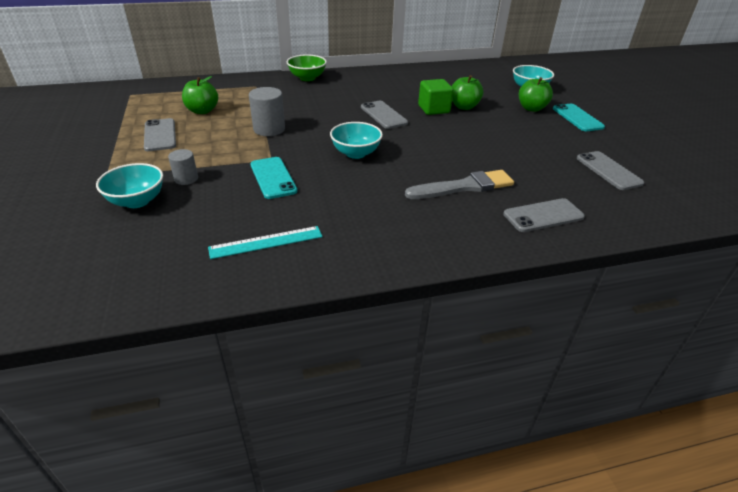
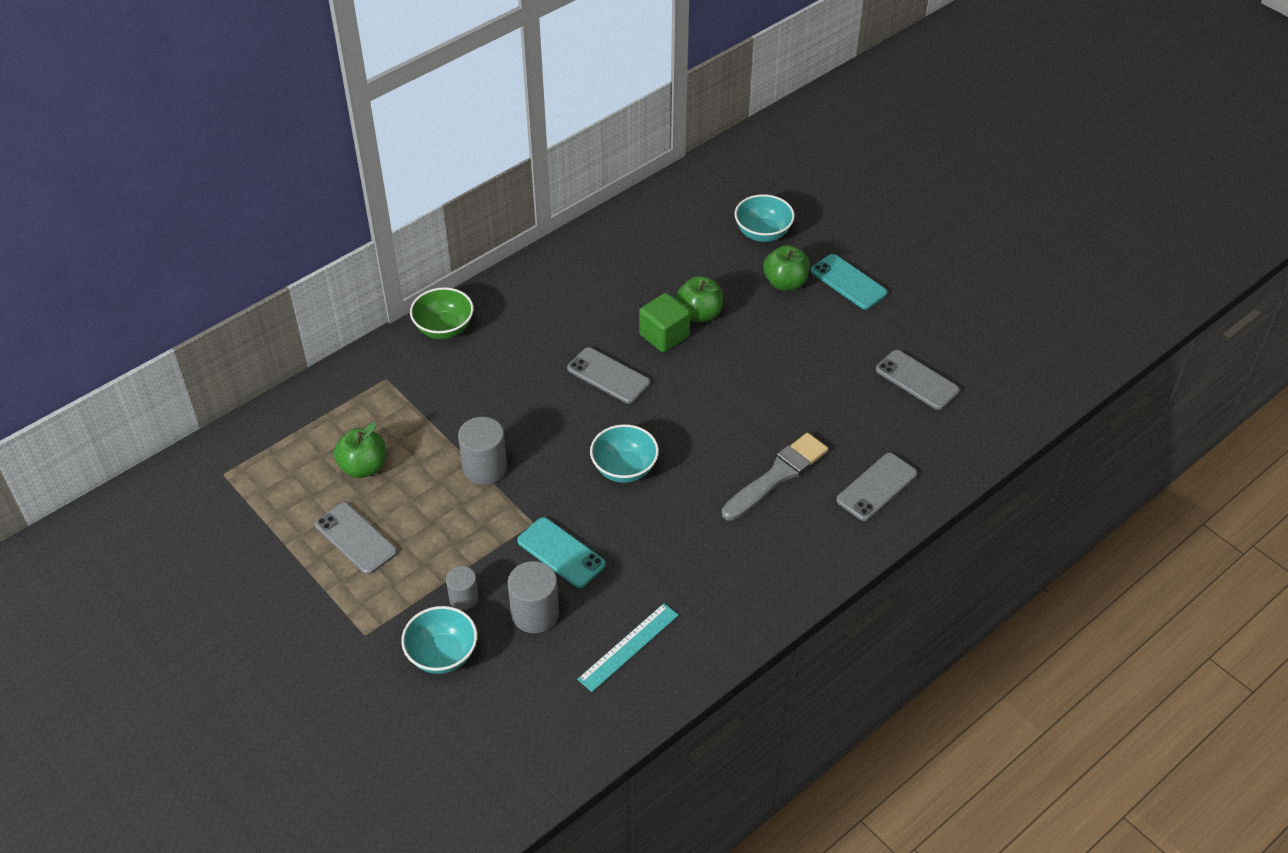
camera: 25 degrees left, 10 degrees up
(221, 201) = (535, 613): none -> grey cylinder

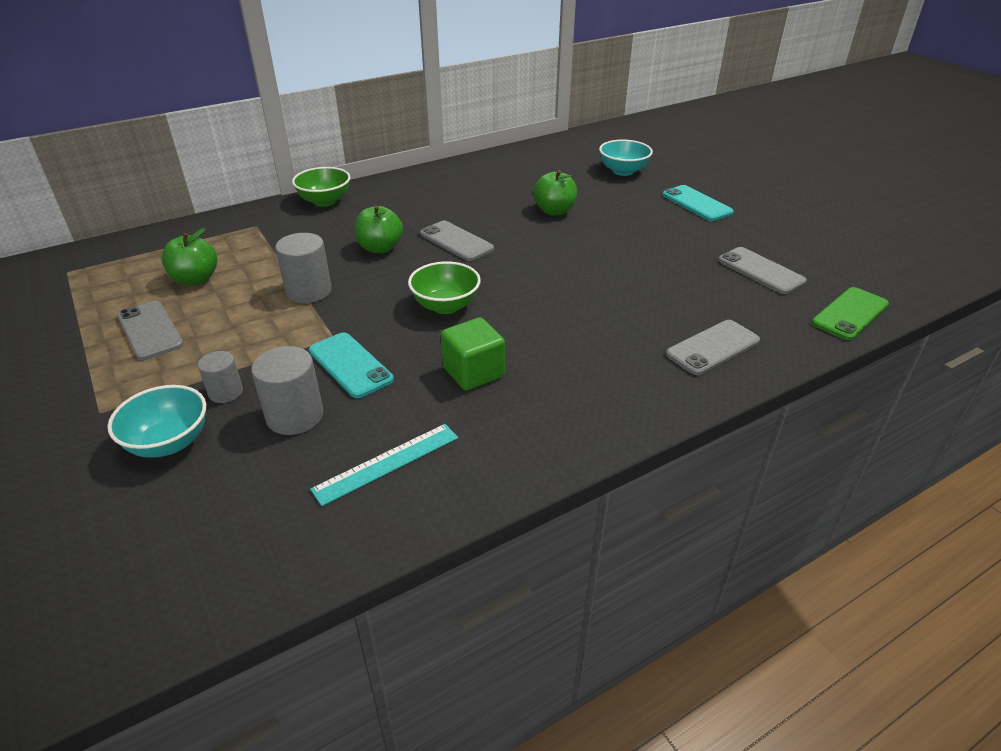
camera: 10 degrees right, 10 degrees down
(624, 469) = (445, 306): turquoise bowl -> green bowl
(664, 335) = (517, 221): green cube -> green cube (473, 372)
(777, 476) = (604, 327): grey brush -> none
(785, 283) = (638, 199): green apple -> green apple (380, 248)
(997, 428) = (850, 314): none -> green phone

